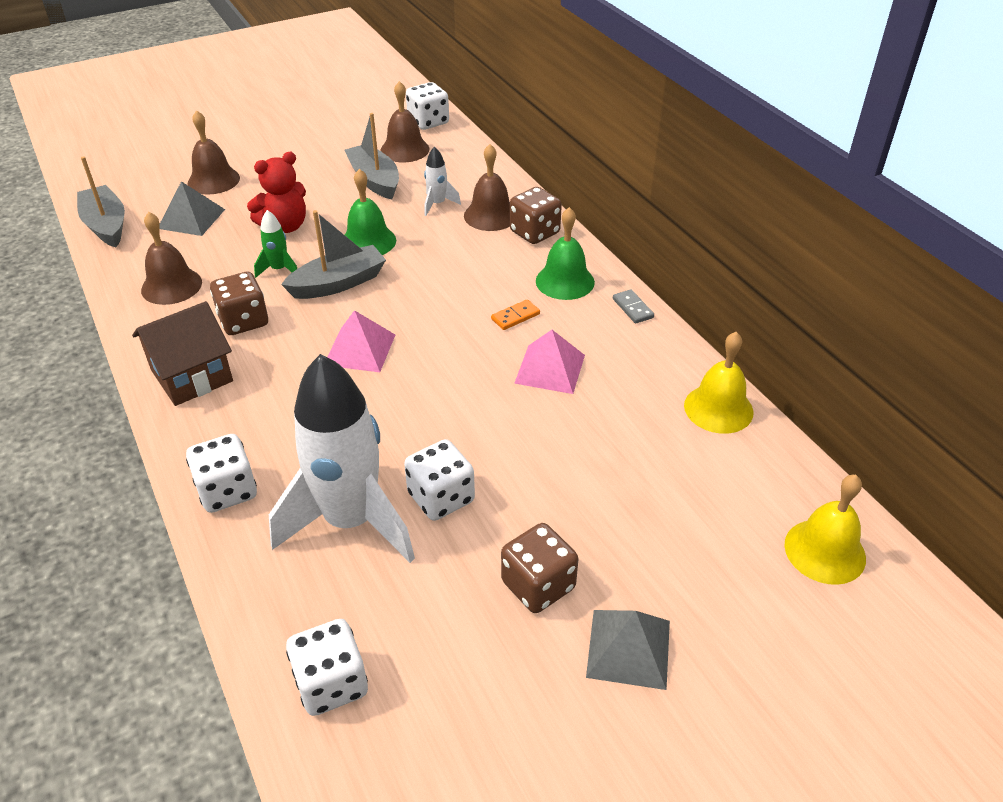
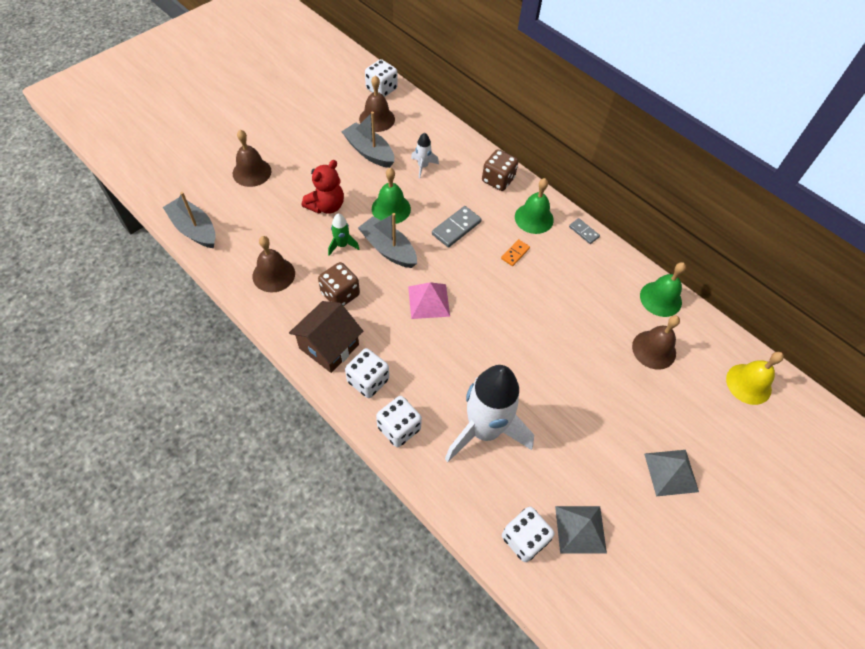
camera: 20 degrees left, 15 degrees up
(191, 218) = (255, 211): grey pyramid -> grey pyramid (580, 529)
(338, 283) = (388, 249): grey boat -> grey boat turned 90 degrees counterclockwise
(441, 498) = (529, 401): white dice -> white dice (368, 380)
(446, 275) = (456, 228): none -> grey domino
(490, 215) = (463, 170): brown bell -> brown bell (654, 349)
(538, 585) = (608, 445): brown dice -> none
(550, 369) = (553, 290): pink pyramid -> none
(718, 408) = (660, 299): yellow bell -> green bell

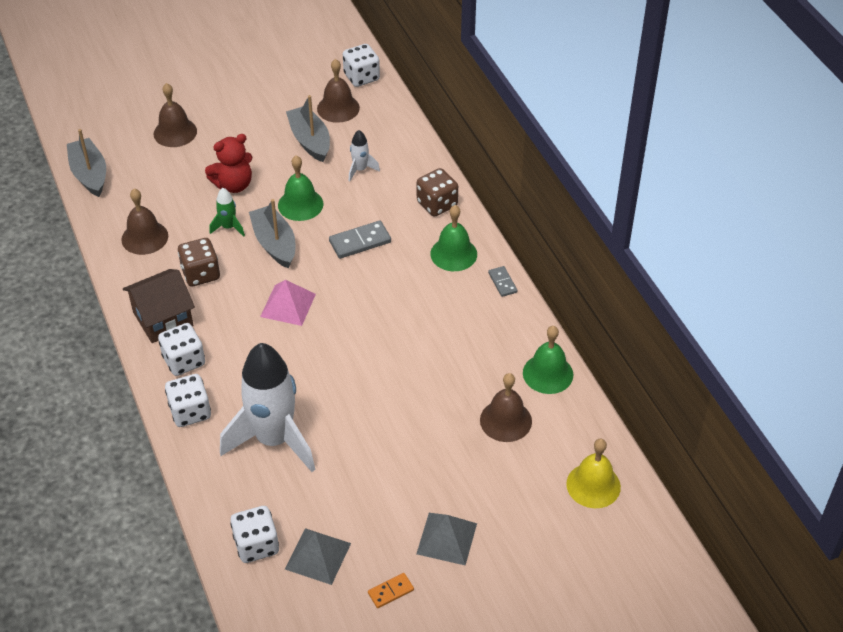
camera: 25 degrees right, 10 degrees down
(515, 253) = (409, 284): orange domino -> orange domino (390, 591)

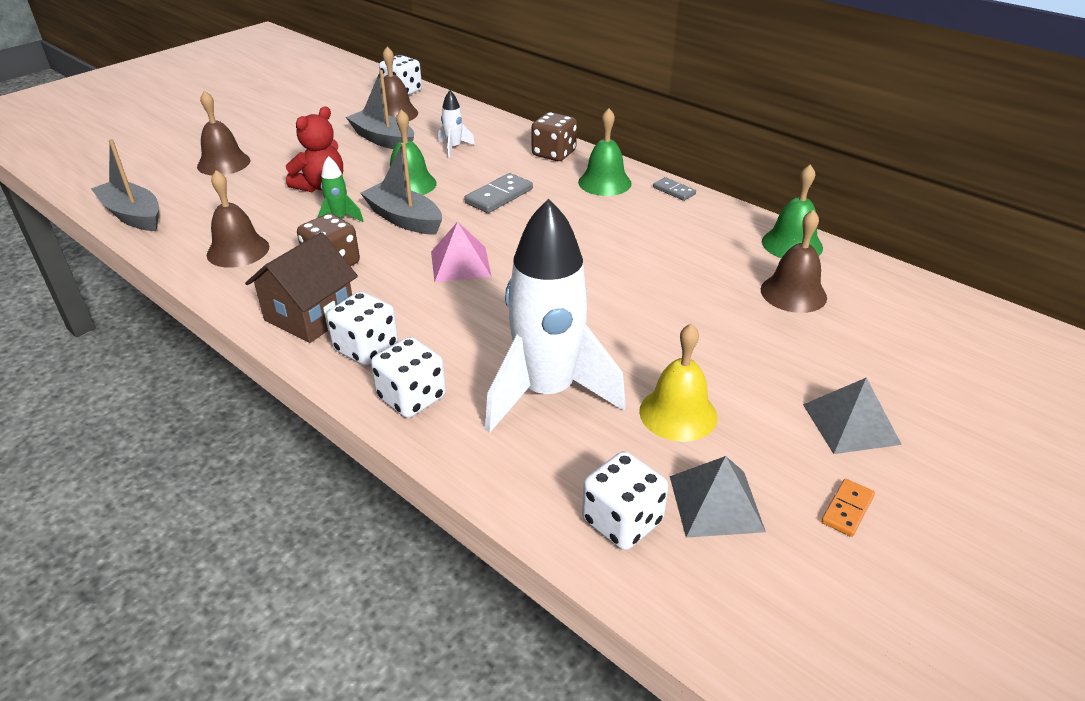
camera: 25 degrees left, 10 degrees down
(593, 485) = (942, 320): yellow bell -> yellow bell (678, 413)

